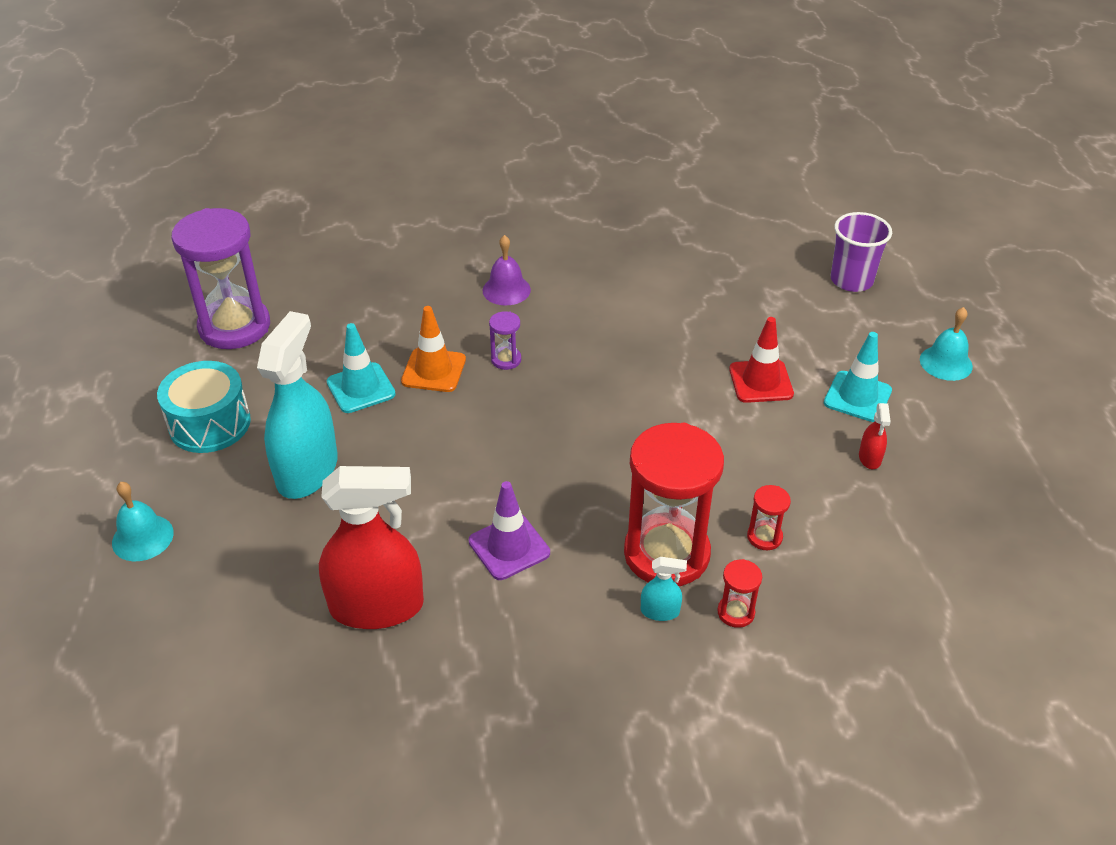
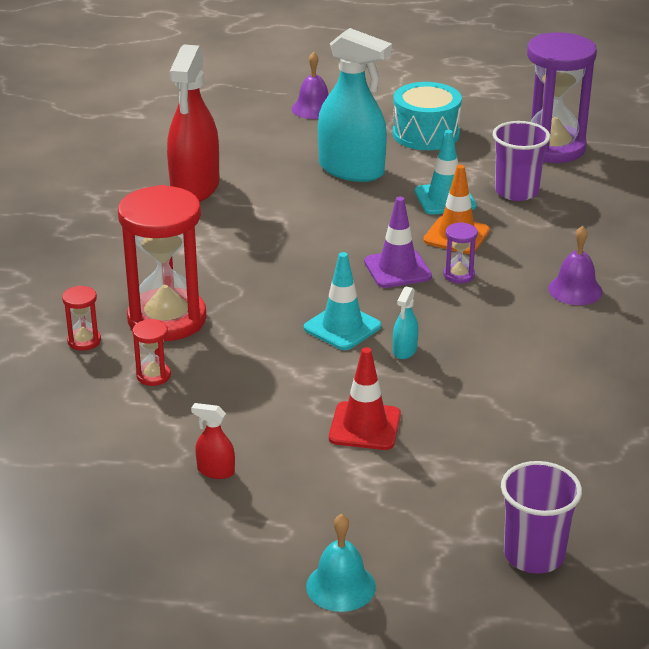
camera: 105 degrees right, 10 degrees down
(142, 537) = (313, 108): turquoise bell -> purple bell
(335, 341) = (516, 191): none -> purple cup
(509, 547) = (219, 246): purple traffic cone -> purple traffic cone (397, 269)
(660, 611) = (110, 304): turquoise spray bottle -> turquoise spray bottle (404, 350)
(857, 397) = (311, 491): turquoise traffic cone -> turquoise traffic cone (342, 327)

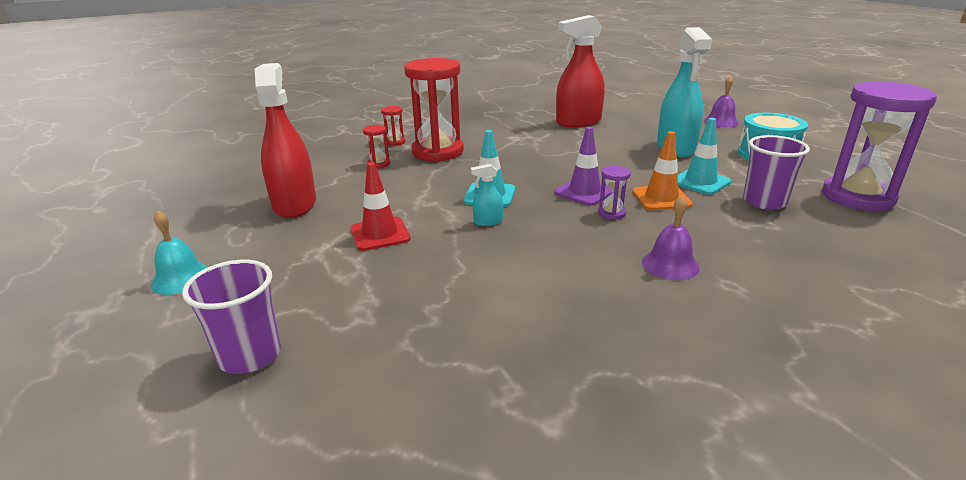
camera: 60 degrees right, 5 degrees down
(215, 471) = (294, 204): red spray bottle -> red spray bottle, size x2.41

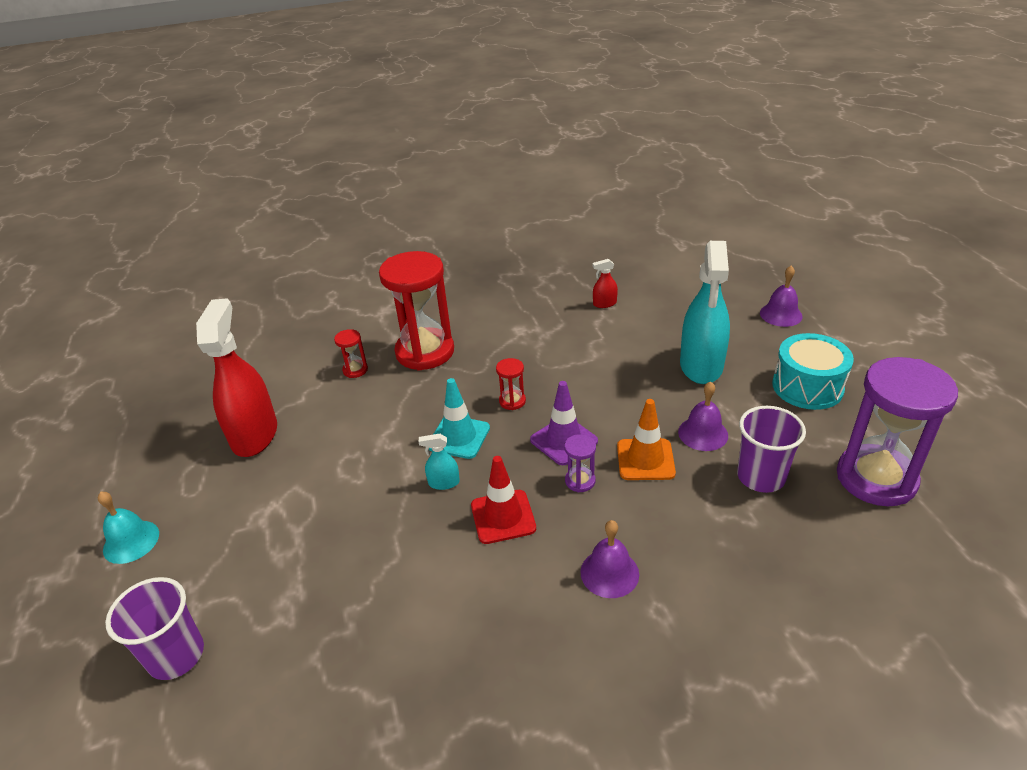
camera: 10 degrees right, 10 degrees up
(380, 234) = (329, 492): red traffic cone -> red traffic cone (503, 517)
(395, 142) = (383, 329): red hourglass -> red hourglass (512, 401)
(578, 122) = (604, 304): red spray bottle -> red spray bottle, size x0.42
(700, 182) = (703, 433): turquoise traffic cone -> purple bell

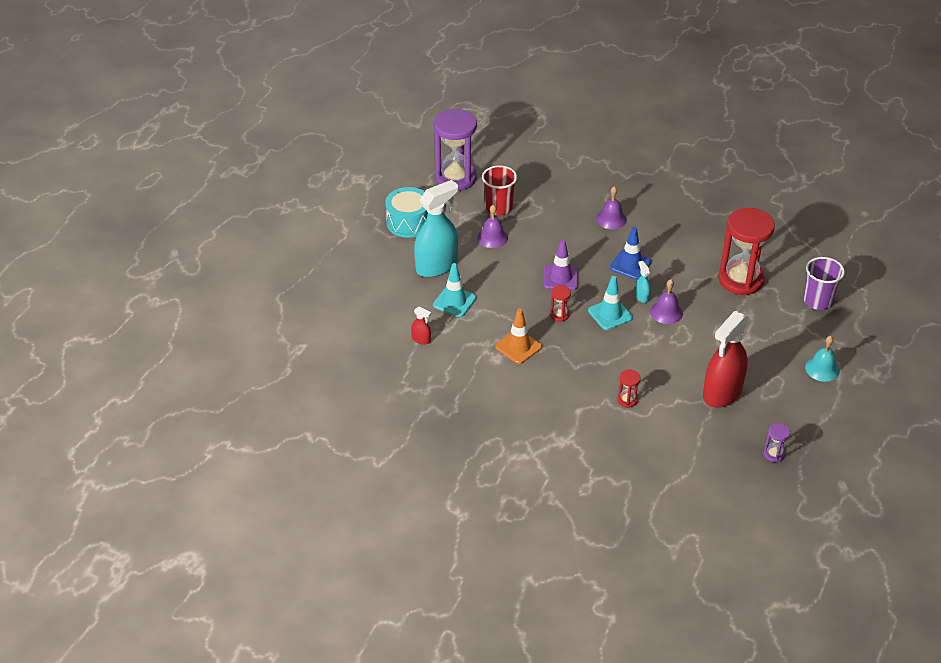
camera: 140 degrees left, 5 degrees up
(425, 352) = (571, 383): red hourglass -> red hourglass (740, 280)
(443, 483) = (642, 297): turquoise spray bottle -> turquoise spray bottle turned 150 degrees counterclockwise
(503, 517) = (630, 265): red traffic cone -> blue traffic cone
(580, 481) = (577, 256): purple hourglass -> purple hourglass (774, 454)
(629, 347) = (454, 301): none -> turquoise traffic cone
(645, 460) = (536, 245): orange traffic cone -> orange traffic cone (518, 347)
(761, 477) = (499, 207): purple cup -> red cup
(781, 314) = (344, 261): purple bell -> purple bell (666, 312)

